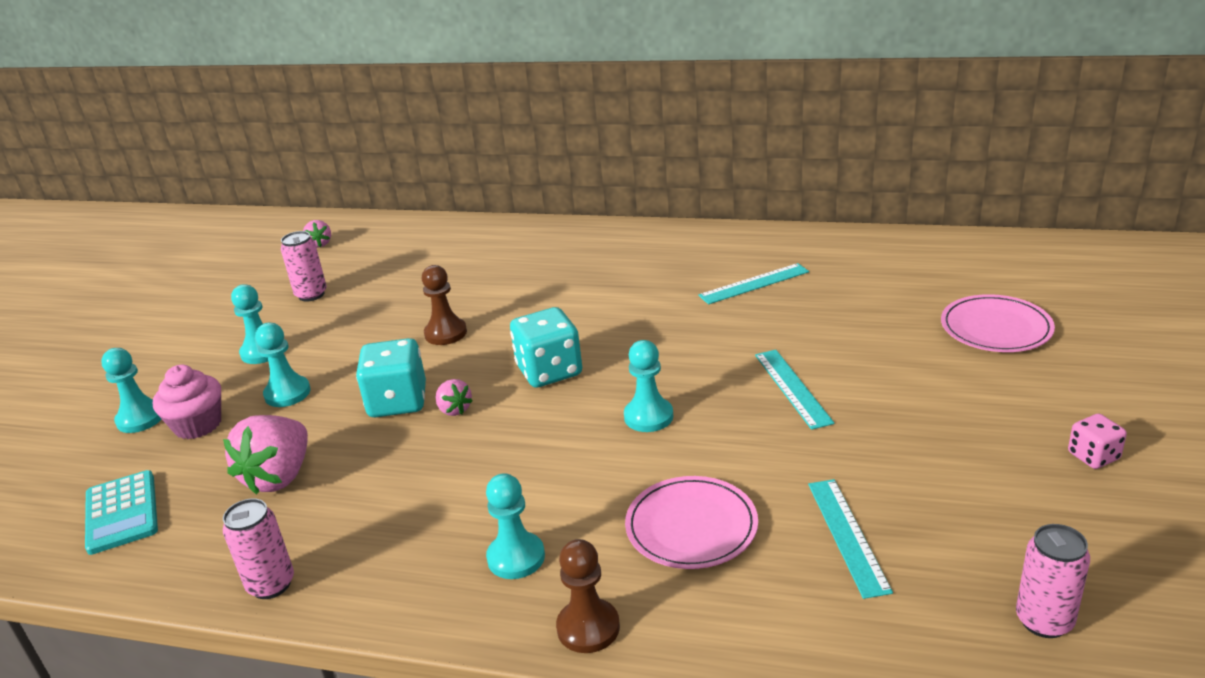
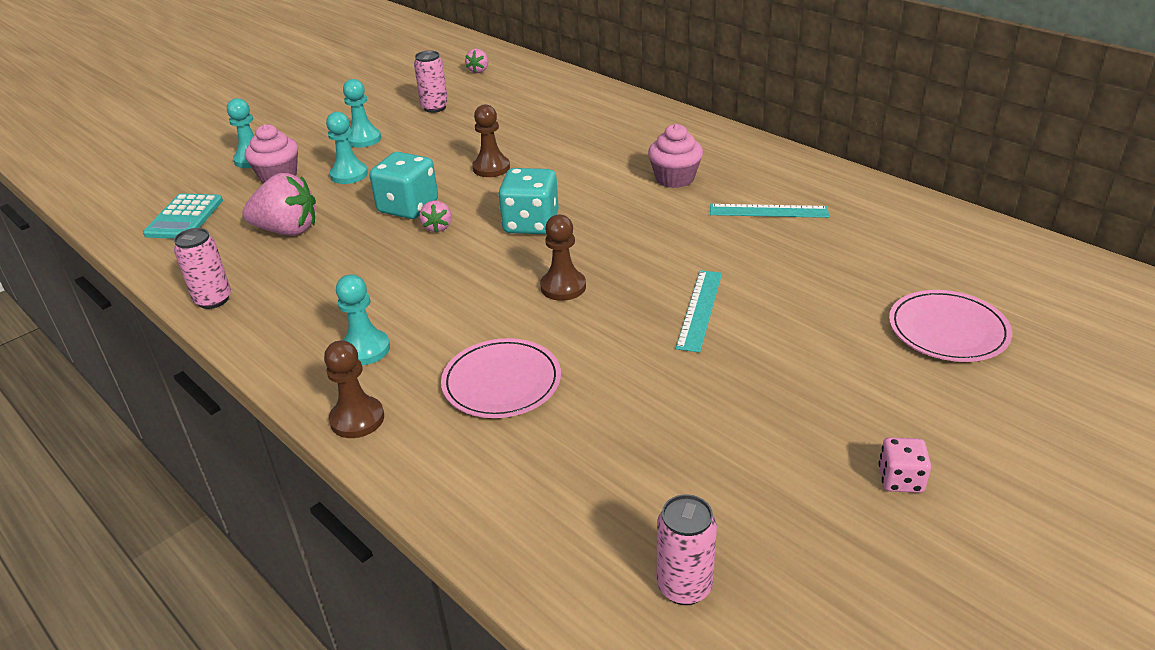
camera: 30 degrees right, 5 degrees up
(279, 477) = (287, 230): pink strawberry -> pink strawberry turned 135 degrees counterclockwise
(640, 283) = (675, 178): none -> pink cupcake
(648, 416) = (563, 287): turquoise pawn -> brown pawn
(848, 535) = (607, 443): turquoise ruler -> none

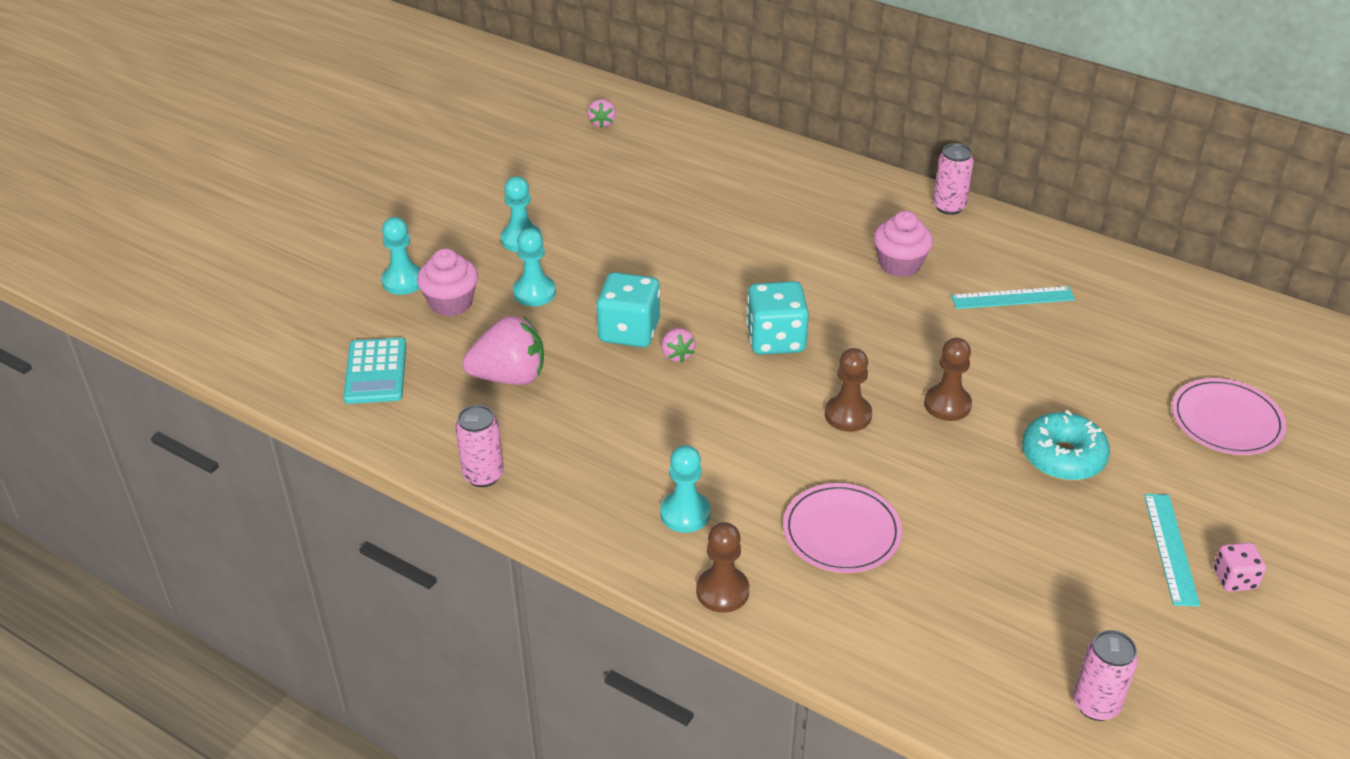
camera: 15 degrees left, 5 degrees up
(435, 108) = (580, 185): pink can -> pink can (949, 207)
(491, 168) = (693, 268): brown pawn -> brown pawn (947, 404)
(699, 309) = (993, 425): turquoise ruler -> turquoise ruler (1170, 548)
(757, 343) = (1063, 457): none -> turquoise donut

